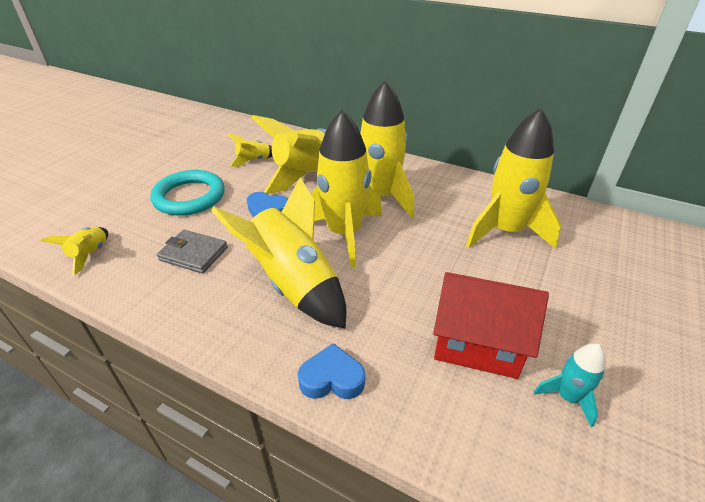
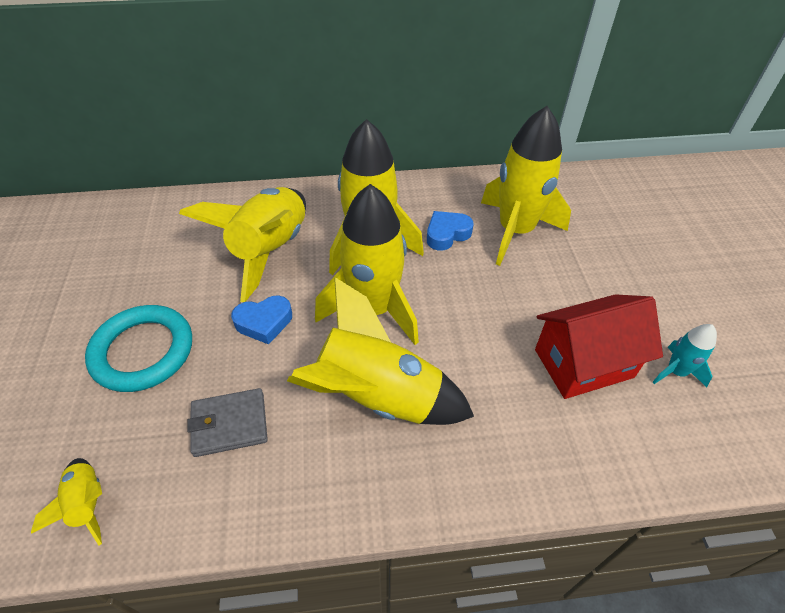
camera: 35 degrees left, 10 degrees up
(254, 160) = (178, 260): yellow rocket -> none
(332, 378) = (502, 473): blue heart -> blue heart (447, 234)

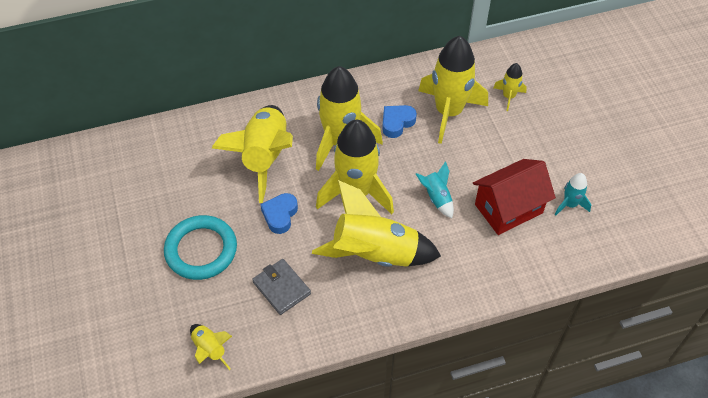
camera: 10 degrees left, 5 degrees up
(229, 424) = (281, 288): grey wallet -> grey wallet turned 75 degrees clockwise
(264, 322) = (280, 215): blue heart -> blue heart turned 135 degrees clockwise
(482, 332) = (436, 198): none -> turquoise rocket
(595, 224) = (508, 97): none -> yellow rocket

